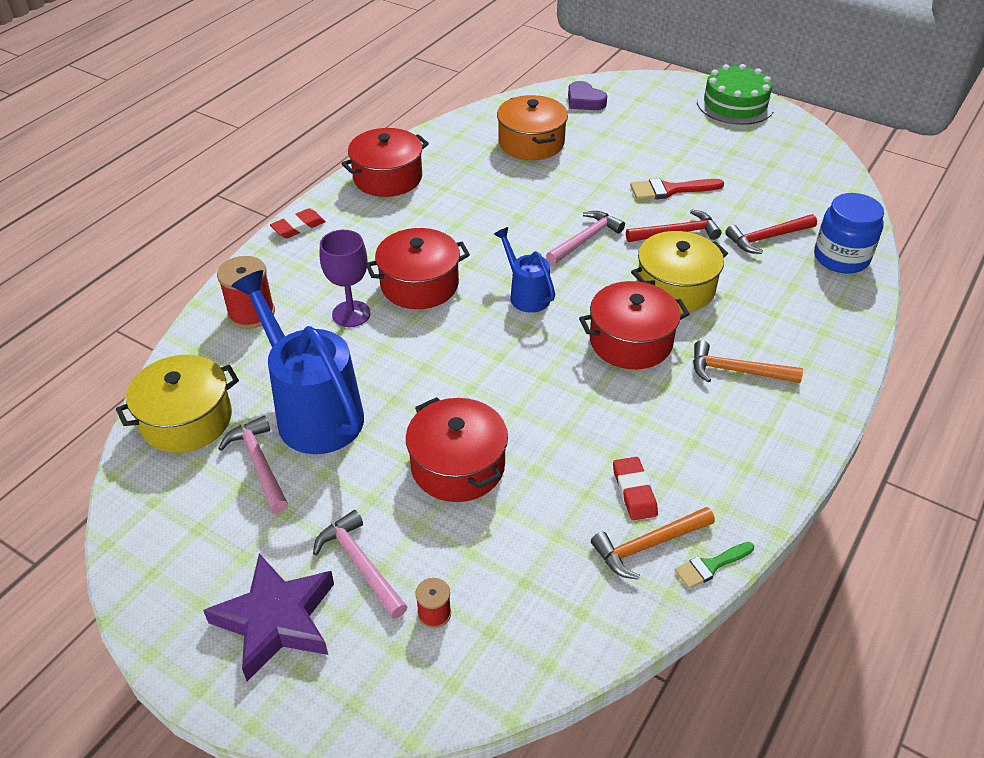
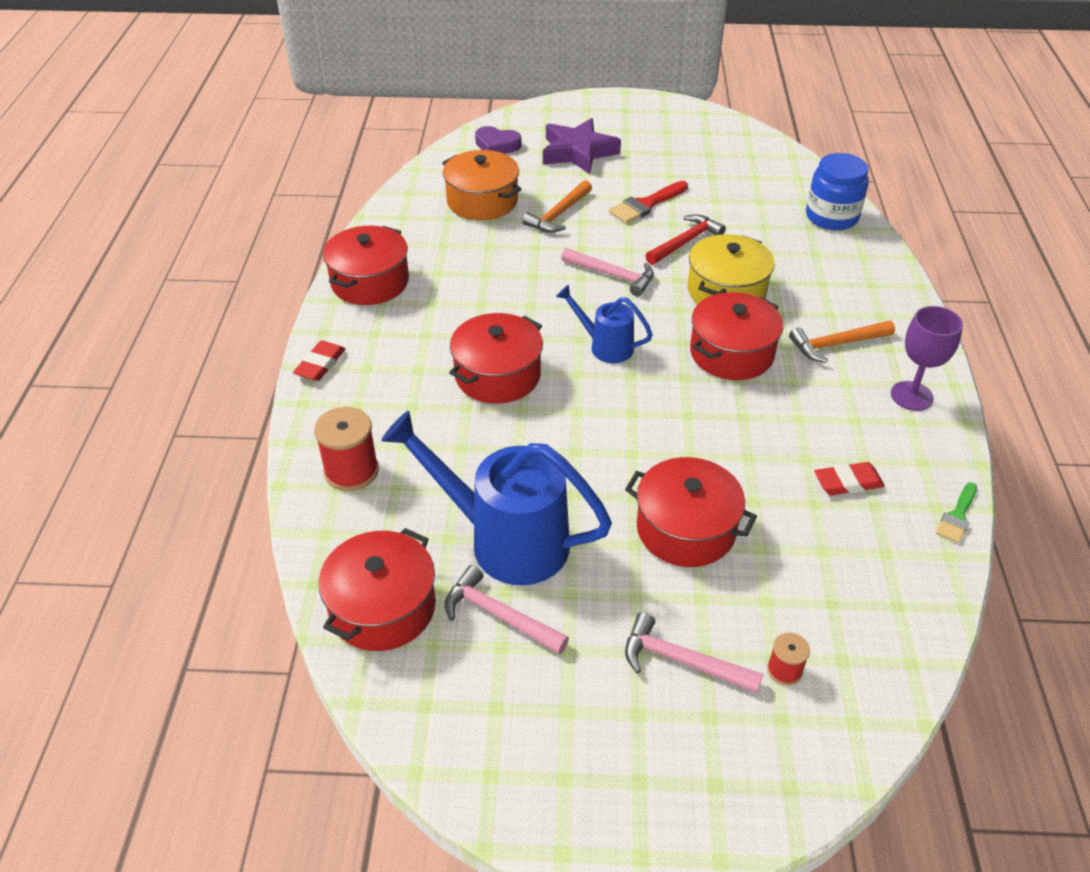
camera: 30 degrees left, 0 degrees up
(186, 420) = (382, 607): yellow pot -> red pot
(276, 620) = (653, 753): purple star -> purple star (578, 152)
(351, 314) = (456, 430): purple goblet -> purple goblet (911, 396)
(585, 239) = (612, 275): pink hammer -> pink hammer turned 105 degrees clockwise
(634, 491) = (848, 482): red eraser -> red eraser turned 60 degrees counterclockwise
(648, 545) = (898, 523): orange hammer -> orange hammer (558, 214)
(735, 104) = (633, 109): green cake -> none
(767, 238) = (761, 220): red hammer -> none

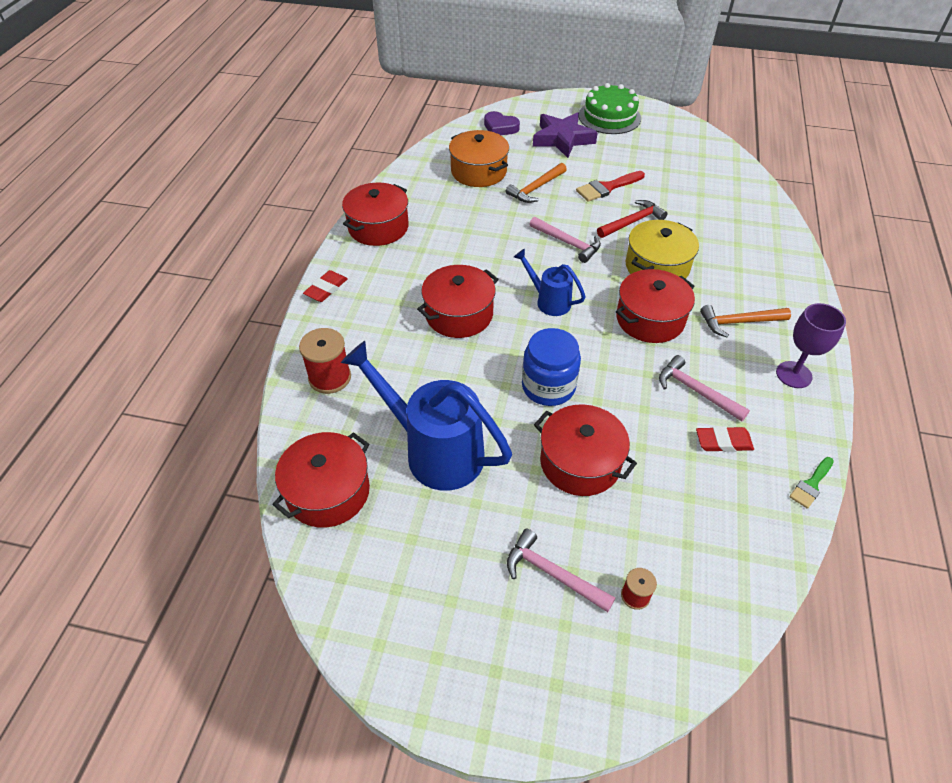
camera: 10 degrees right, 5 degrees up
(499, 615) = (416, 512): pink hammer -> pink hammer (696, 391)
(629, 120) = (609, 117): none -> green cake
(831, 217) = (758, 213): blue jar -> blue jar (548, 386)

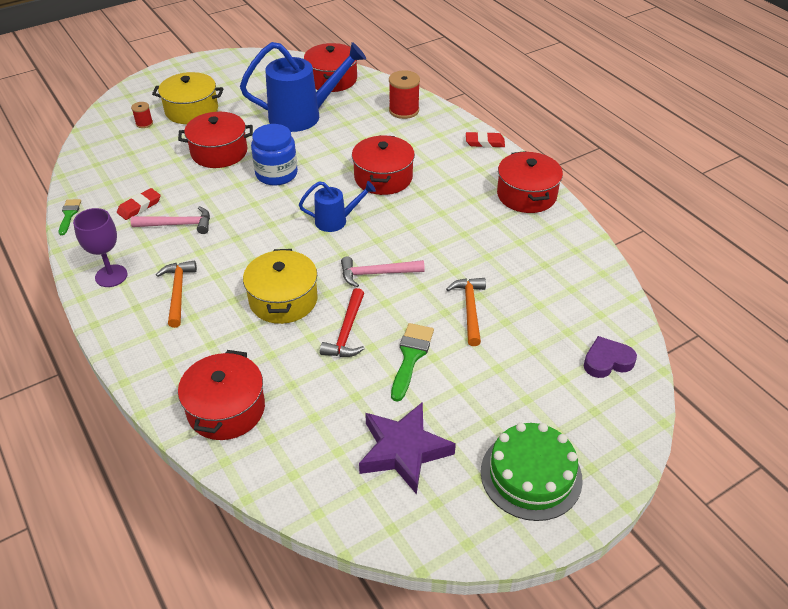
camera: 135 degrees right, 5 degrees down
(326, 289) = (485, 142): red eraser -> red eraser turned 75 degrees counterclockwise
(478, 171) = (540, 292): orange pot -> none
(552, 573) = (191, 110): pink hammer -> yellow pot
(562, 139) = (530, 393): purple star -> purple star (403, 451)
(607, 187) = (411, 356): red brush -> green brush
(650, 319) = (250, 252): red pot -> red pot (226, 409)
(739, 322) = (178, 292): orange hammer -> orange hammer turned 45 degrees counterclockwise

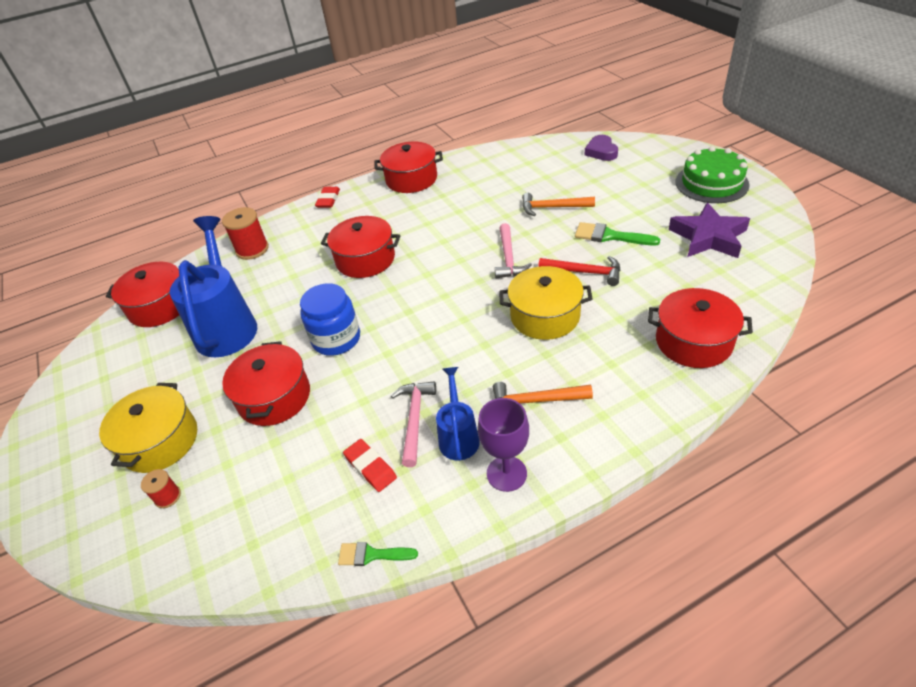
camera: 80 degrees left, 0 degrees up
(336, 221) = (428, 288): blue watering can -> blue watering can (458, 436)

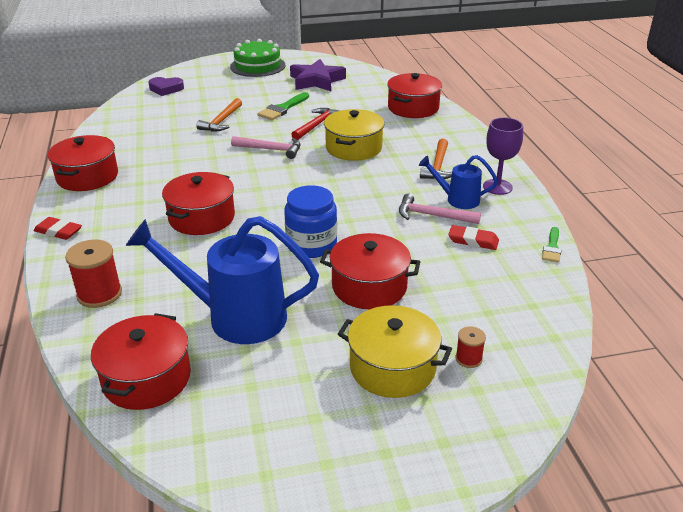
camera: 80 degrees left, 10 degrees down
(370, 467) = (473, 240): red eraser -> red eraser turned 45 degrees clockwise

